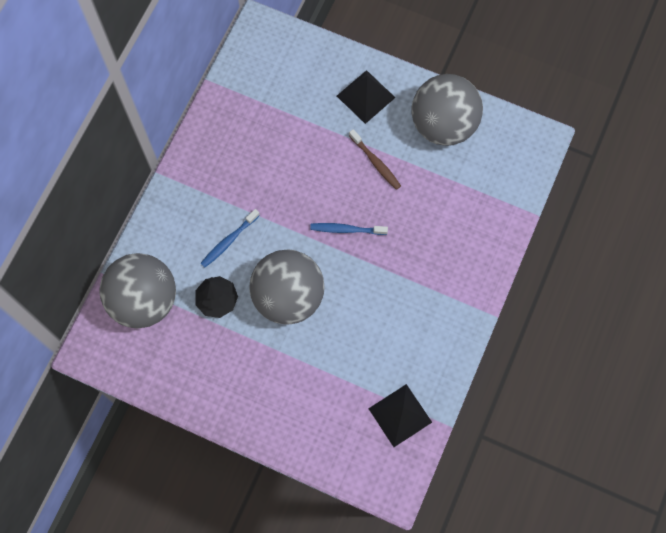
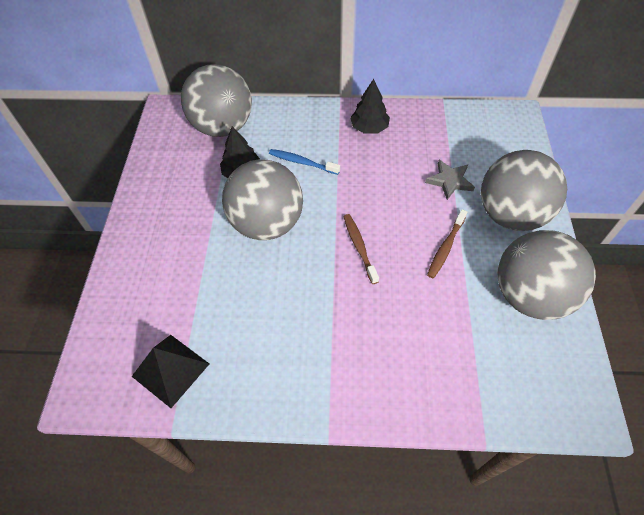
camera: 70 degrees right, 15 degrees down
(213, 163) = (369, 128): none -> black tree
(309, 125) = (449, 181): none -> grey star
(346, 229) = (359, 247): blue toothbrush -> brown toothbrush
(366, 96) = (510, 215): black pyramid -> grey ball

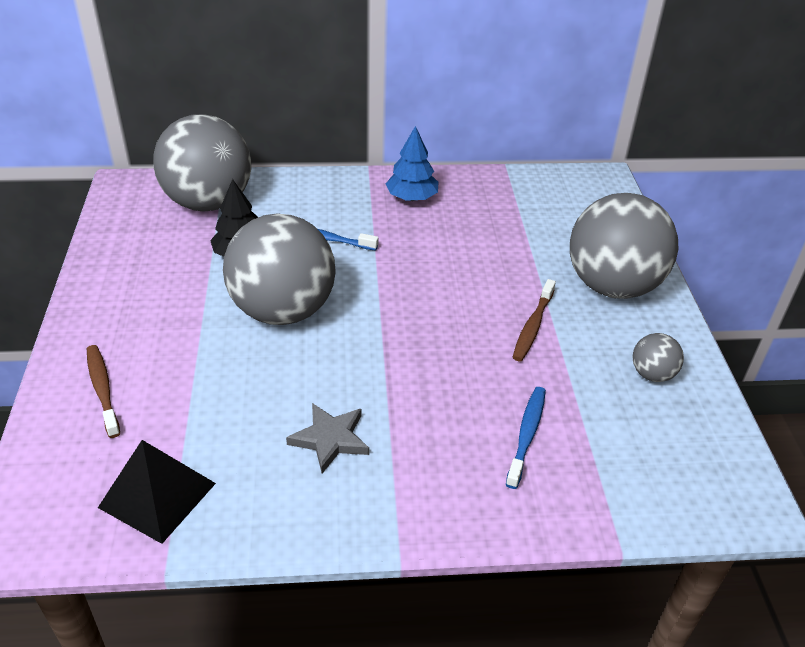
camera: 10 degrees left, 15 degrees down
(359, 247) = (415, 331): brown toothbrush -> brown toothbrush (102, 389)
(369, 128) = (411, 198): black tree -> blue tree
(429, 341) = (526, 435): none -> blue toothbrush
(449, 181) = (527, 252): grey star -> grey star (330, 439)
(530, 295) = (652, 374): grey ball -> grey ball, size x0.43

